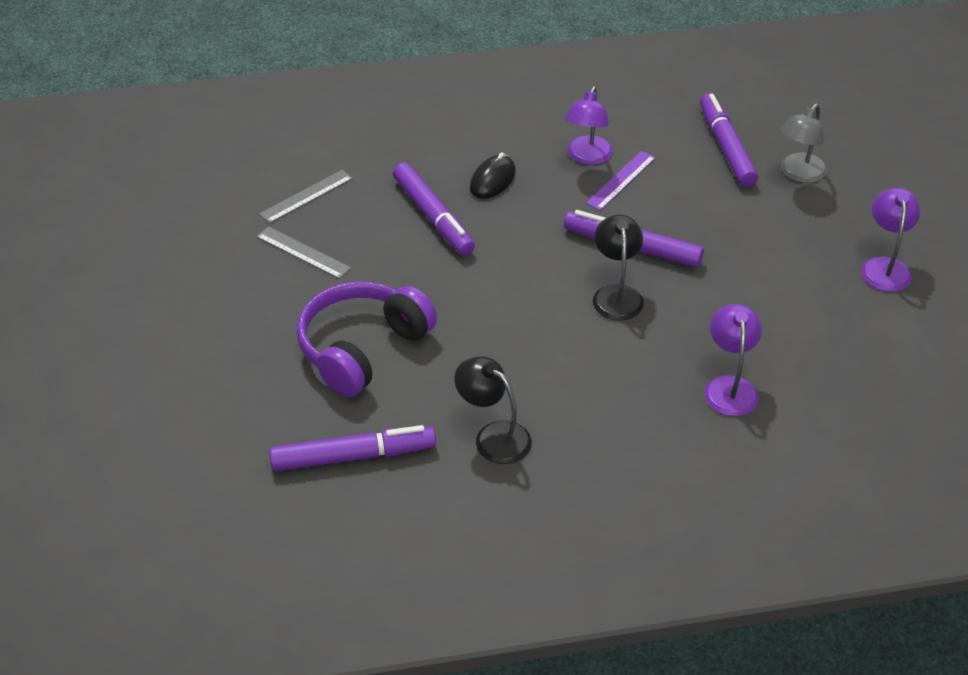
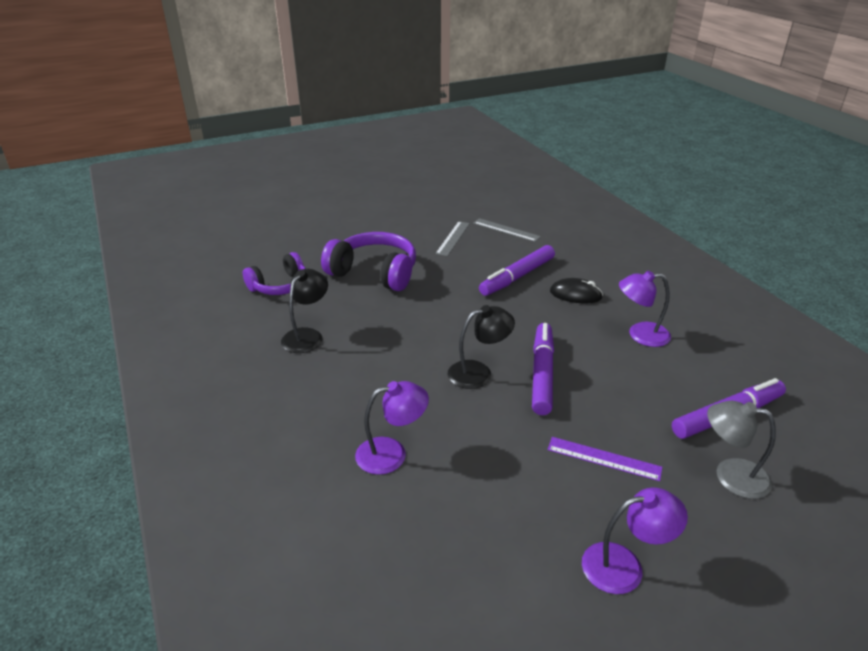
camera: 75 degrees right, 10 degrees down
(353, 456) = (280, 286): purple marker -> purple headphones
(621, 180) = (624, 357): purple ruler -> purple ruler (603, 458)

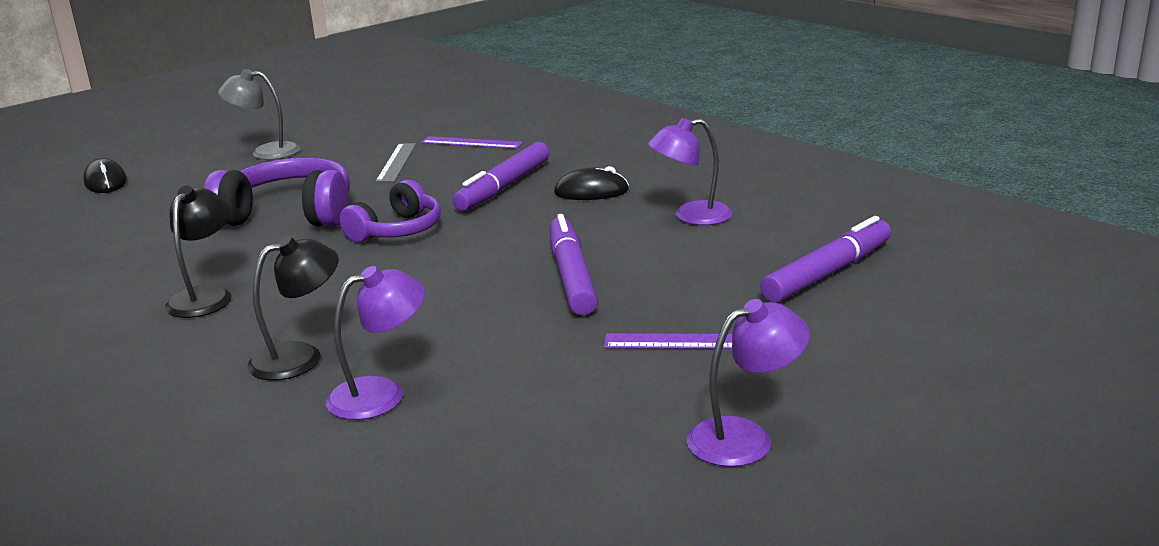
camera: 15 degrees left, 10 degrees down
(273, 219) = (106, 182): none -> black mouse
(280, 286) = (142, 251): purple headphones -> purple headphones (397, 230)
(478, 373) = (481, 290): black lamp -> black lamp (300, 357)
(506, 230) = (471, 143): grey ruler -> purple ruler
(730, 475) = (850, 326): grey lamp -> grey lamp (266, 152)

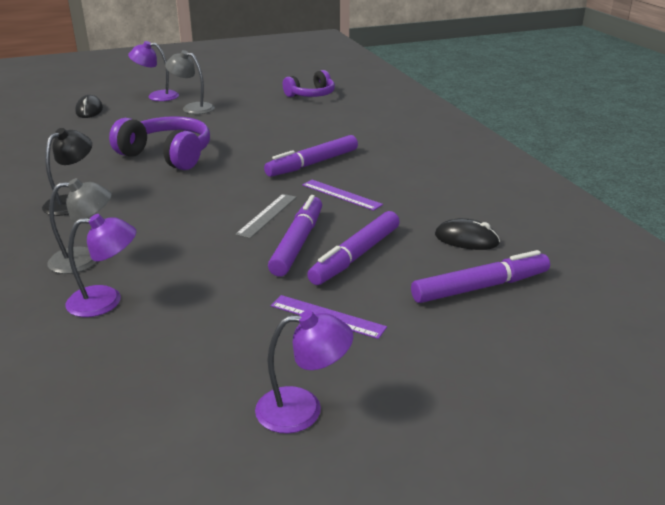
camera: 20 degrees right, 5 degrees up
(300, 357) = (85, 260): black lamp -> grey lamp
(396, 162) = (262, 131): grey ruler -> grey ruler (267, 215)
(397, 230) = (219, 181): purple headphones -> purple headphones (311, 95)
(471, 143) = (320, 126): purple ruler -> purple ruler (341, 195)
(591, 192) = (366, 180): black mouse -> black mouse (466, 239)
(656, 274) = (355, 256): none -> purple marker
(691, 216) = (419, 215): purple lamp -> purple lamp (157, 96)

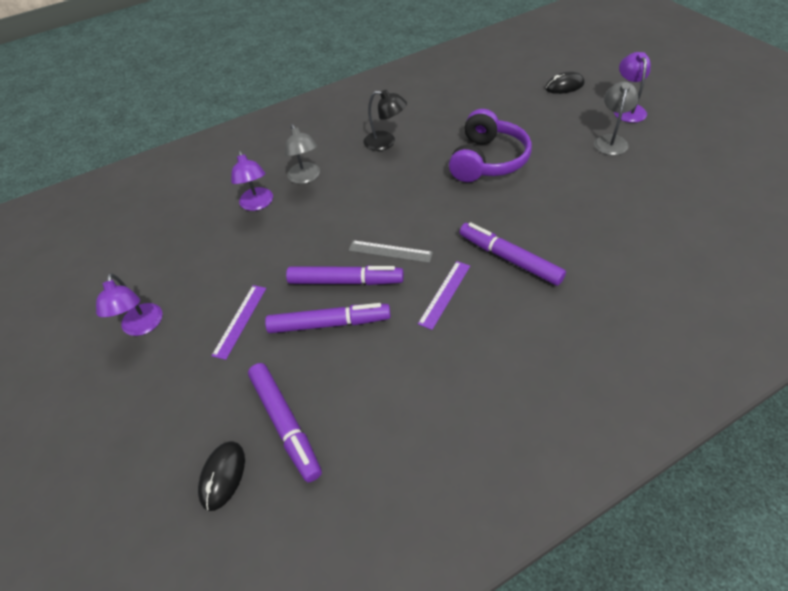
camera: 85 degrees right, 20 degrees up
(311, 95) = (717, 216): purple headphones -> none
(355, 256) = (329, 324): purple marker -> purple marker turned 150 degrees clockwise
(466, 239) = (373, 408): black mouse -> black mouse (223, 476)

